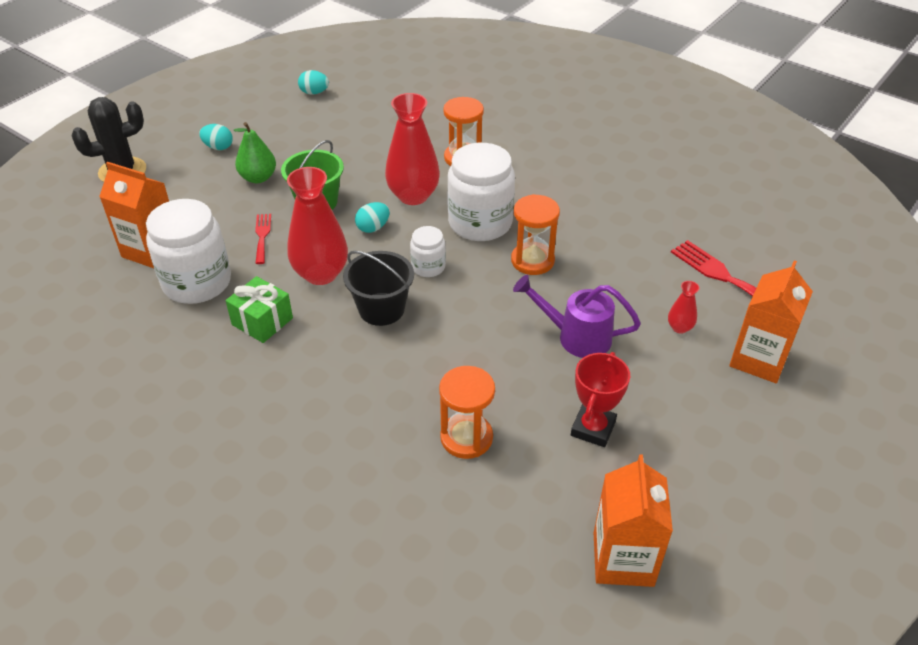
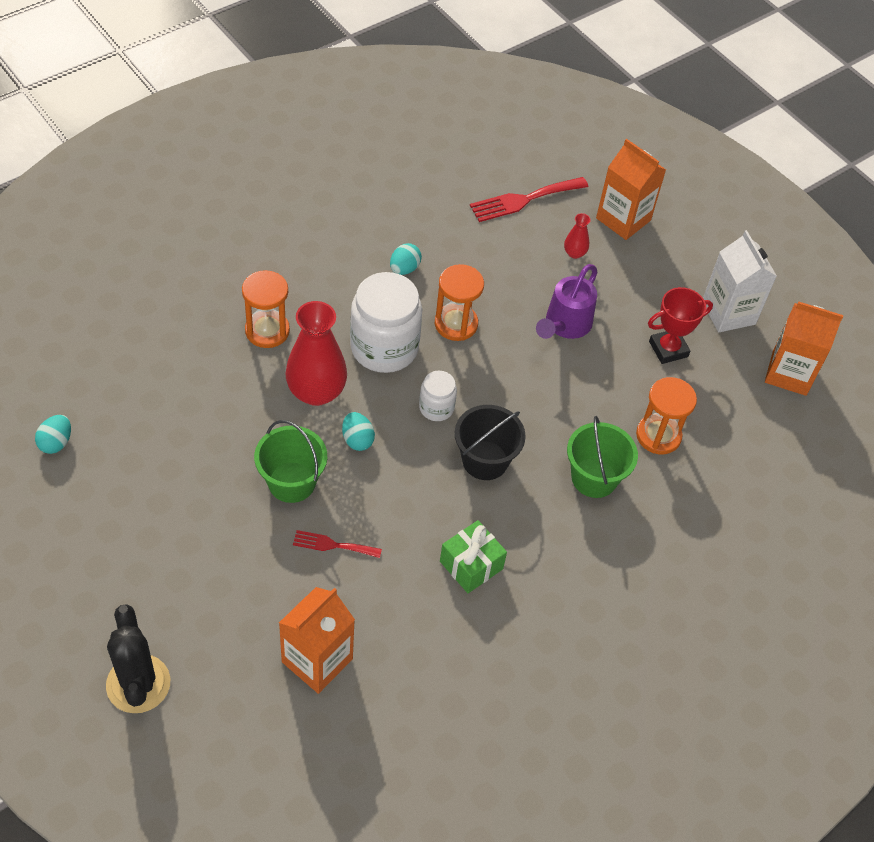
camera: 80 degrees left, 10 degrees up
(197, 282) = (390, 619): white jar -> none
(218, 147) = (133, 567): turquoise egg -> turquoise egg (404, 269)
(258, 178) = (219, 533): green pear -> none
(321, 274) = (415, 501): red vase -> none
(390, 392) = (594, 478): none -> green bucket
(593, 428) = (668, 349): red trophy -> red trophy turned 60 degrees counterclockwise
(683, 479) = (728, 313): none -> white carton

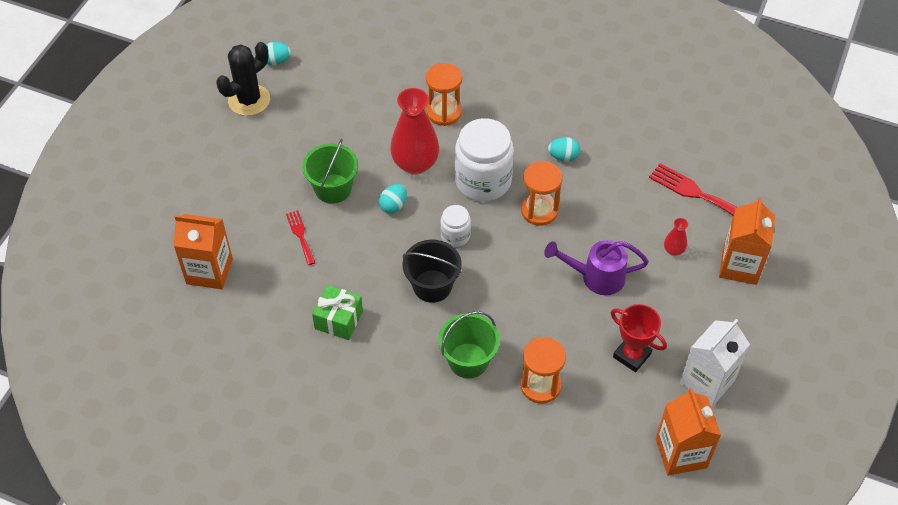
camera: 65 degrees right, 0 degrees up
(138, 684) = (138, 192): black cactus -> black cactus (249, 100)

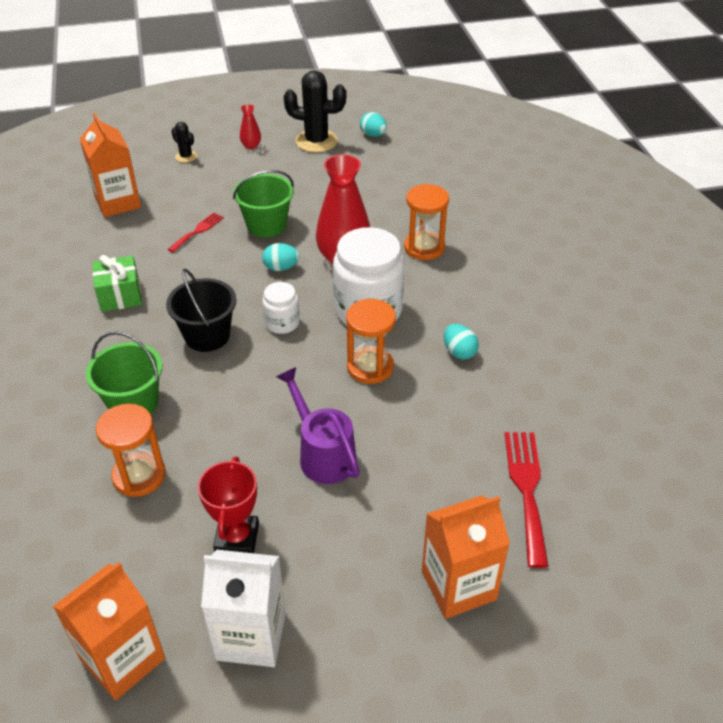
camera: 55 degrees right, 10 degrees down
(185, 195) = (186, 156): none -> black cactus
(673, 250) = (422, 506): red vase -> red vase (251, 146)

